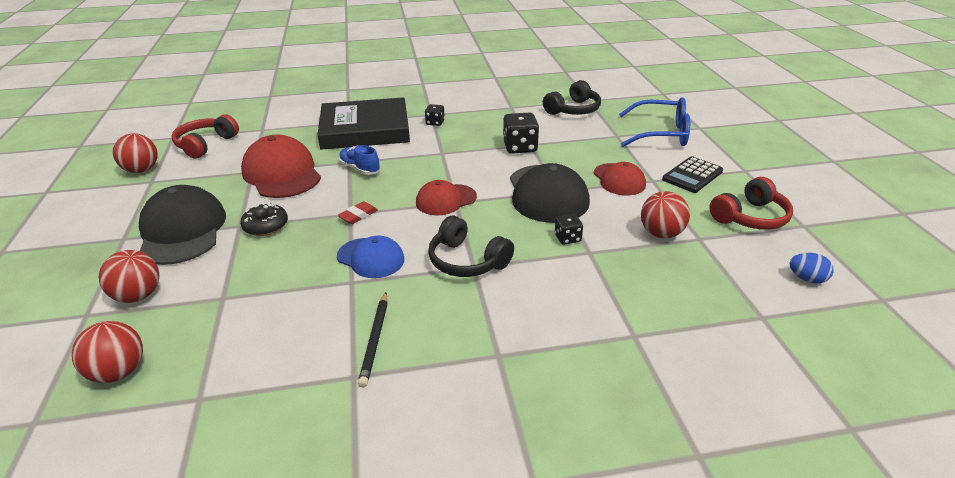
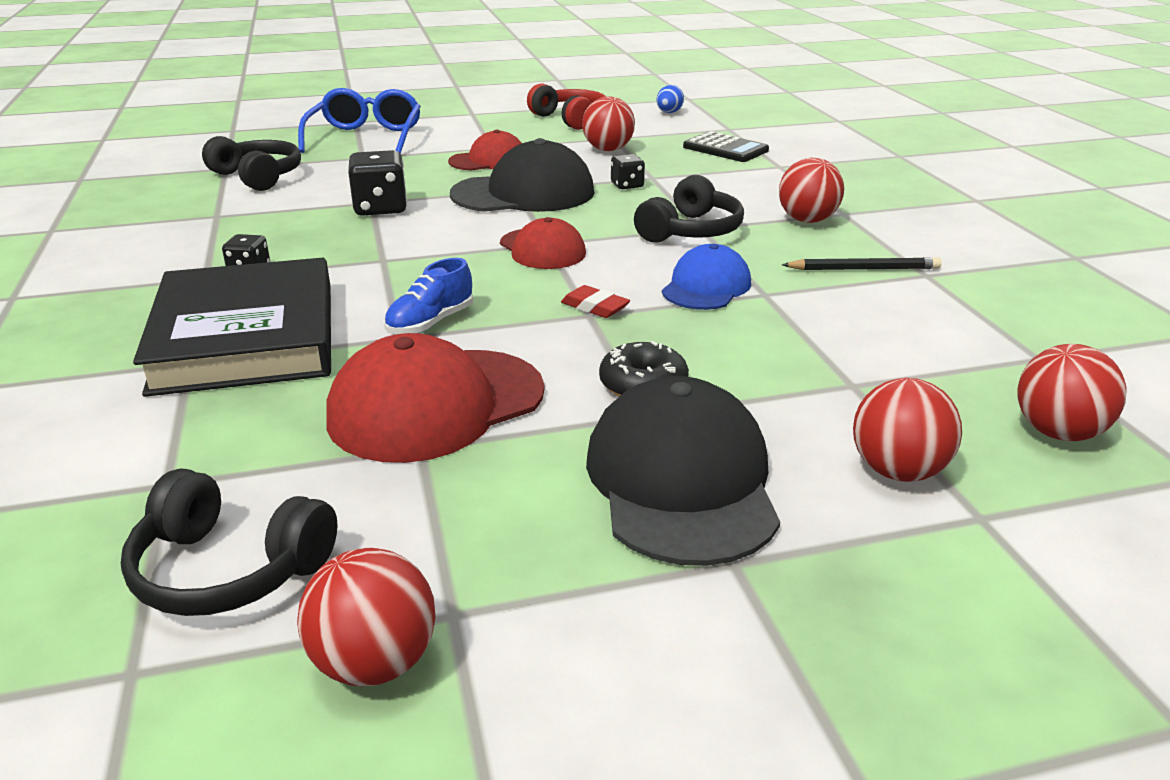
camera: 95 degrees left, 5 degrees down
(182, 230) = (681, 481): black cap -> black cap turned 105 degrees clockwise
(205, 144) = (228, 569): red headphones -> black headphones
(482, 327) = (807, 220): none -> red ball
(692, 175) = (482, 132): black calculator -> black calculator (725, 149)

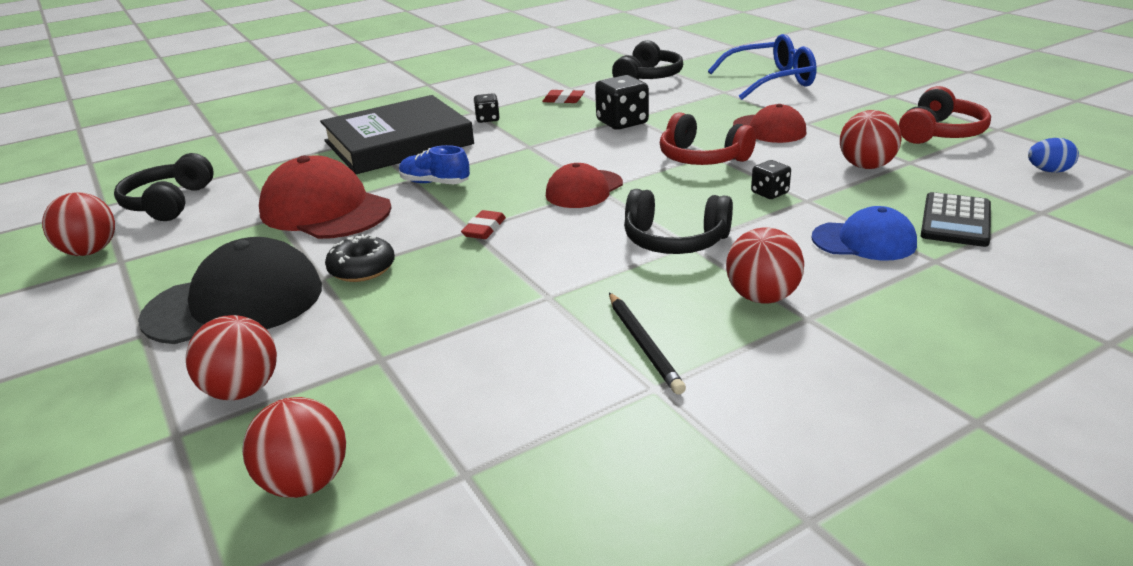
camera: 75 degrees right, 0 degrees up
(256, 224) = (563, 100): none -> red eraser
(523, 193) = (702, 158): black cap -> red headphones
(706, 286) = (548, 267): blue cap -> blue cap (864, 241)

